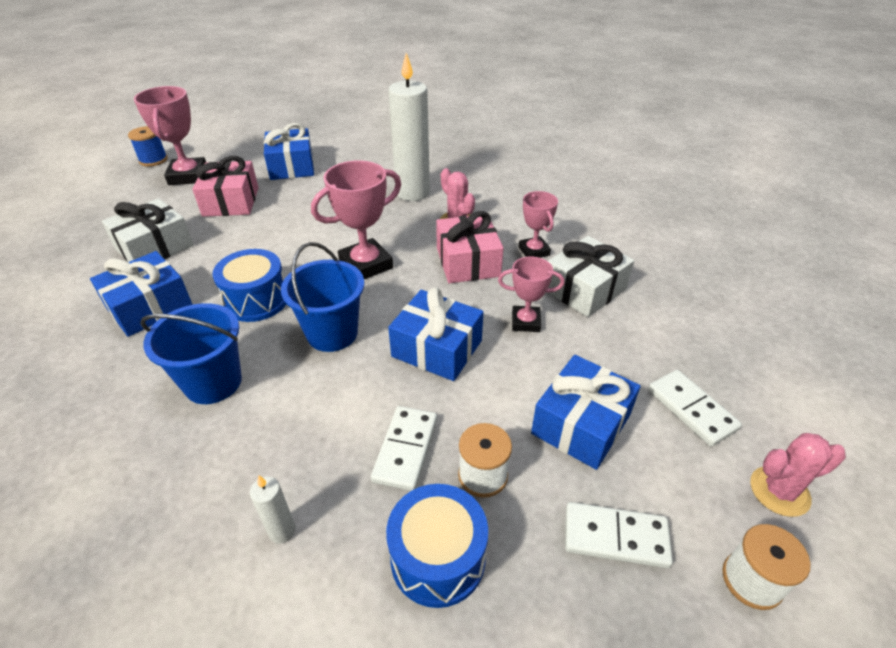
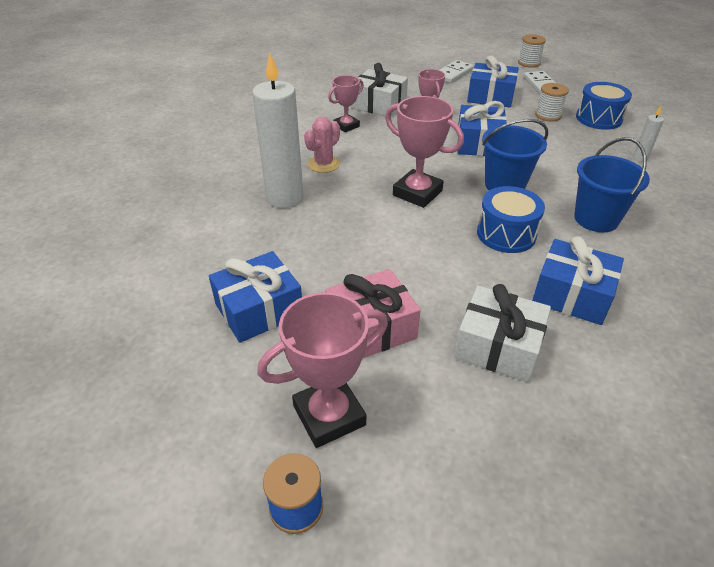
camera: 110 degrees left, 0 degrees up
(406, 449) = (558, 137): white domino -> none
(468, 262) = (379, 149): pink gift -> none
(779, 491) = (481, 58): pink cactus -> none

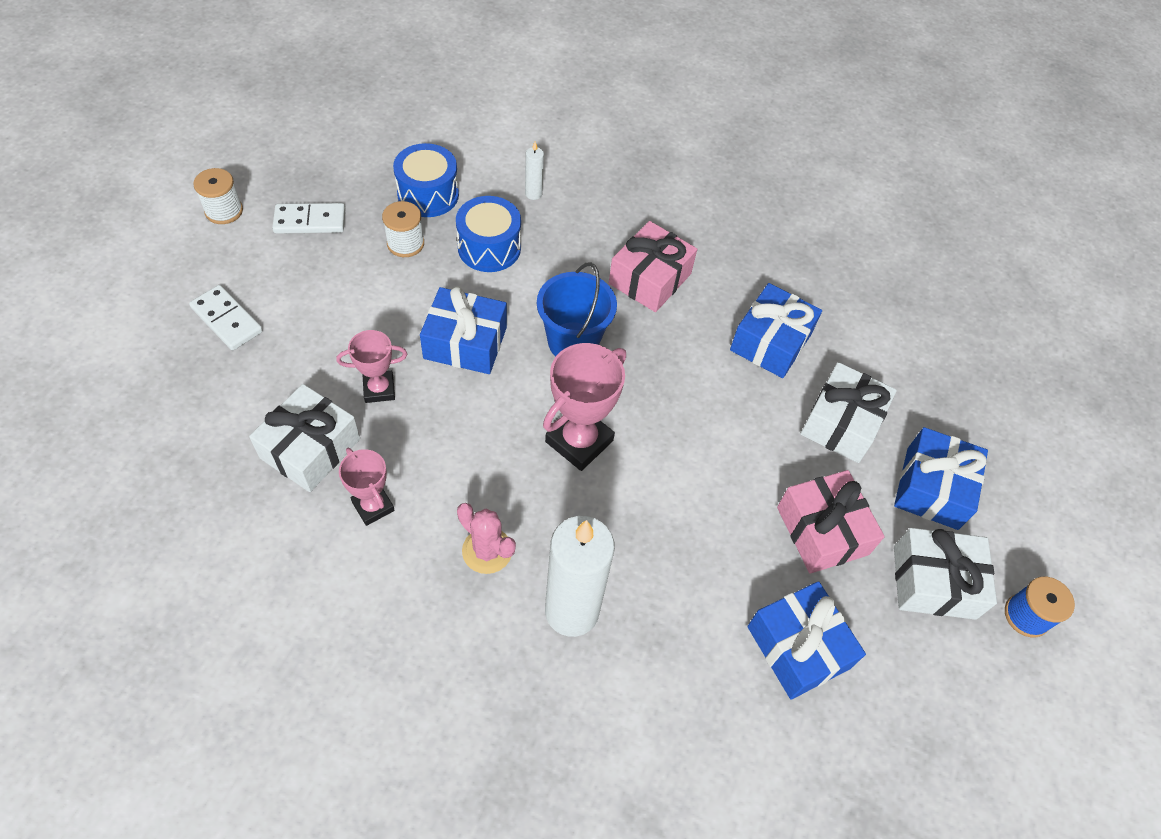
camera: 90 degrees left, 15 degrees up
(329, 415) = (934, 582): pink trophy -> white gift
(490, 96) = (327, 292): blue gift -> blue gift (932, 488)
(506, 234) = (671, 368): blue drum -> blue drum (489, 248)
(596, 219) = (650, 278): blue bucket -> pink gift

